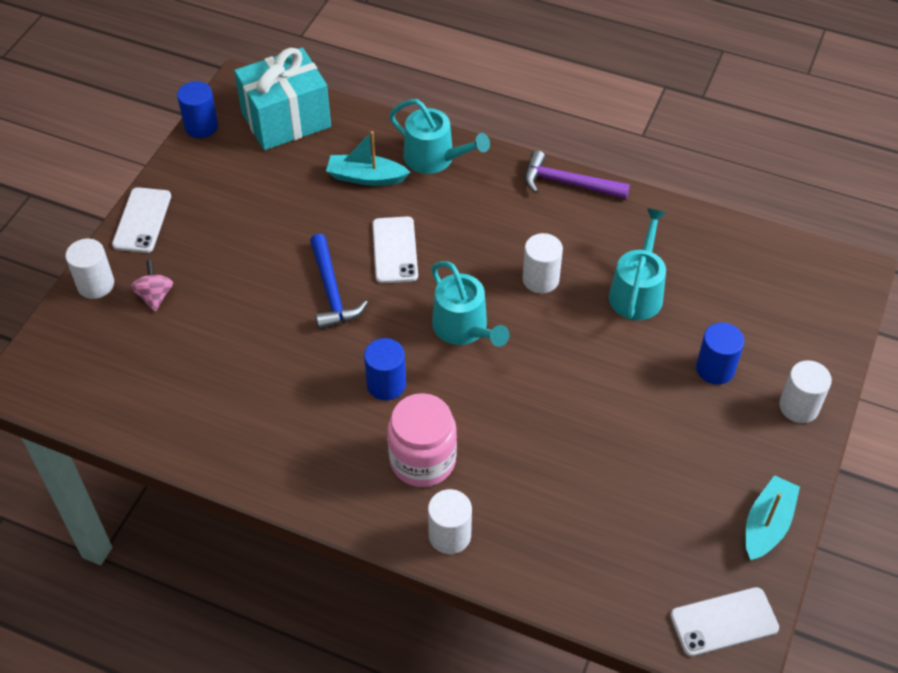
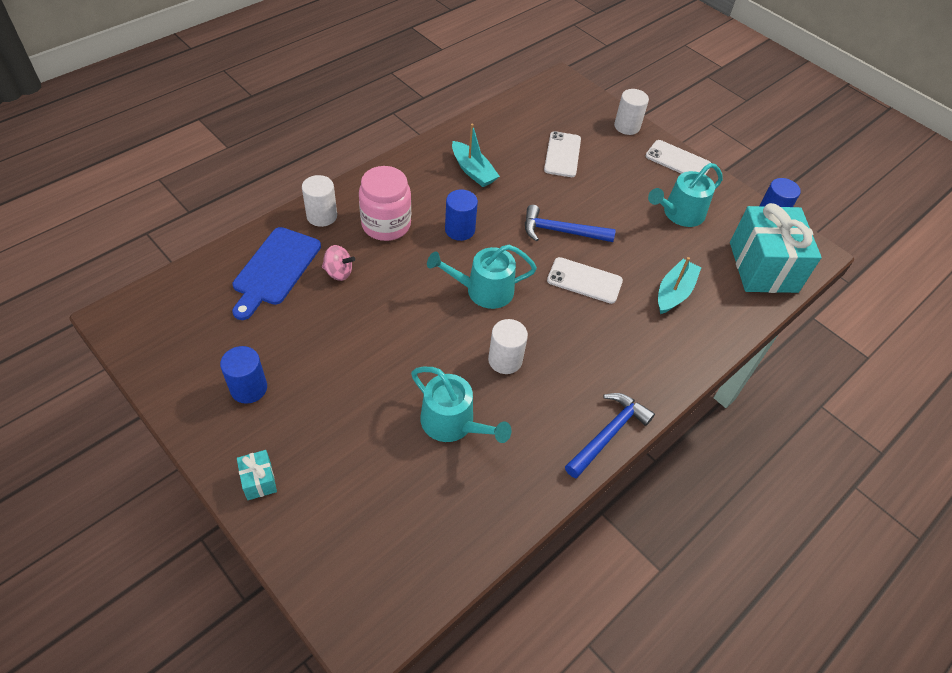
camera: 110 degrees right, 0 degrees up
(155, 296) = (603, 148): pink spinning top -> pink spinning top (338, 272)
(434, 158) = (680, 346): turquoise watering can -> turquoise watering can (680, 214)
(563, 536) = (275, 269): none -> blue cutting board
(568, 183) = (608, 434): purple hammer -> blue hammer
(715, 369) = (339, 438): blue cylinder -> blue cylinder (249, 388)
(724, 622) = (143, 324): white phone -> white phone (562, 154)
(767, 524) = (184, 391): turquoise boat -> turquoise boat (473, 171)
(799, 407) = (259, 481): white cylinder -> turquoise gift

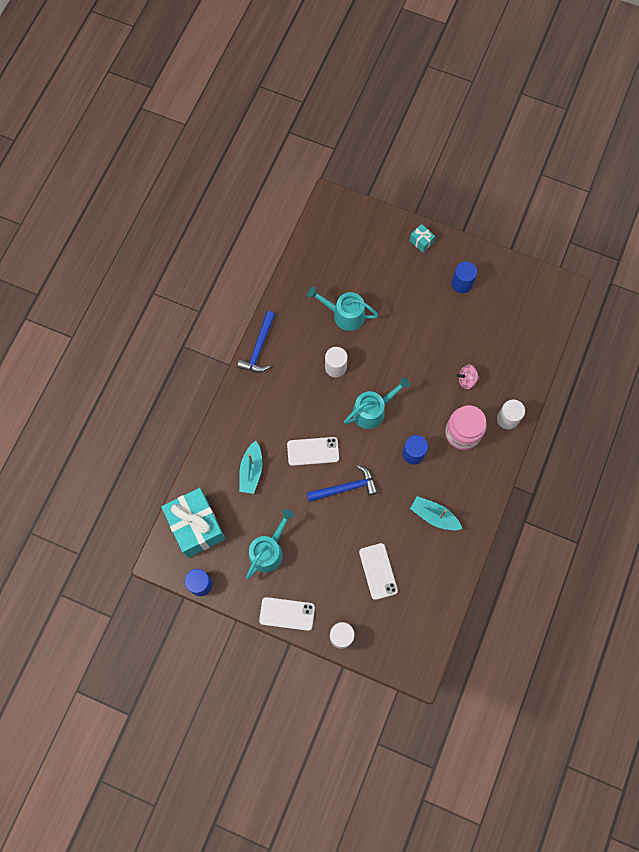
camera: 160 degrees right, 20 degrees up
(275, 269) = (505, 363): blue cutting board -> none

